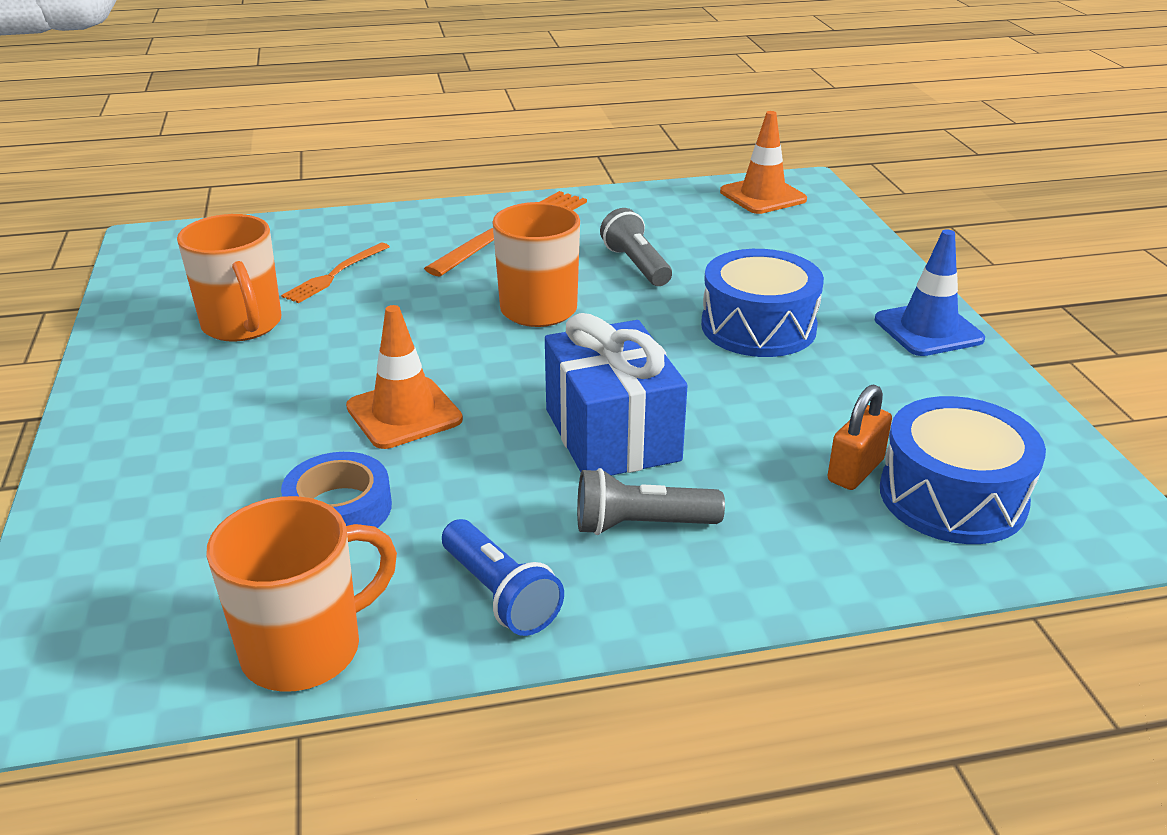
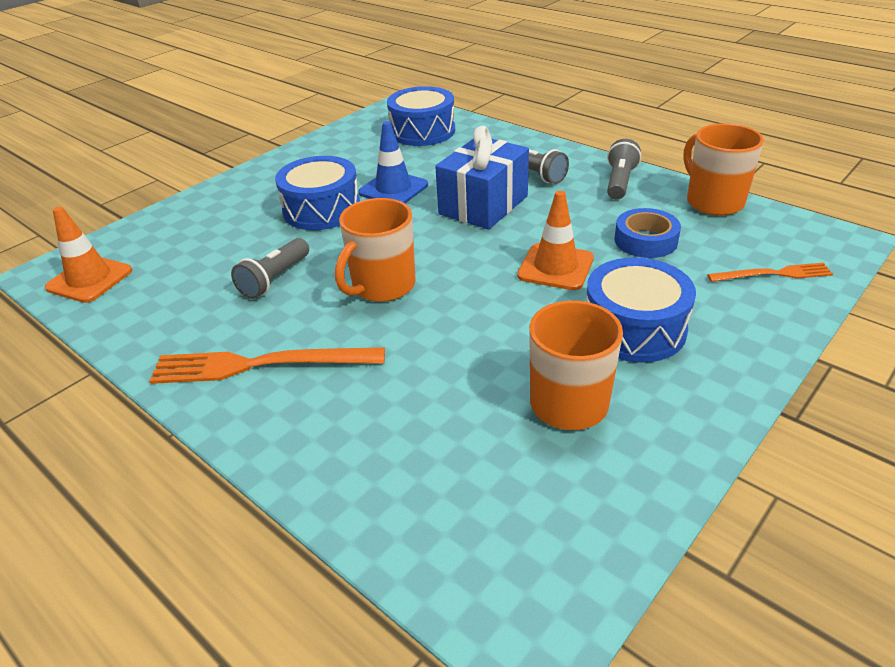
camera: 125 degrees left, 5 degrees up
(244, 402) = (634, 328): none -> blue drum
(305, 649) = (713, 202): orange mug -> orange mug turned 45 degrees clockwise
(334, 275) = (442, 412): orange fork -> orange fork (774, 274)
(500, 594) = (619, 182): blue flashlight -> grey flashlight
(855, 470) = (431, 150): orange padlock -> none
(928, 330) = (274, 169): blue traffic cone -> blue traffic cone (393, 189)

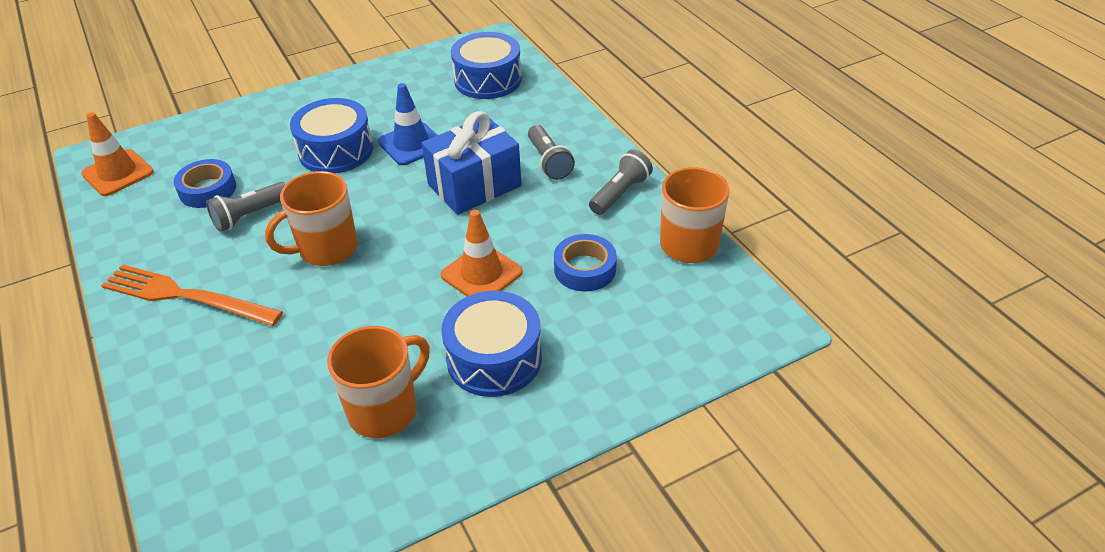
camera: 20 degrees right, 5 degrees up
(208, 269) = (207, 190): none -> blue tape
(774, 274) = (668, 342): orange fork -> none

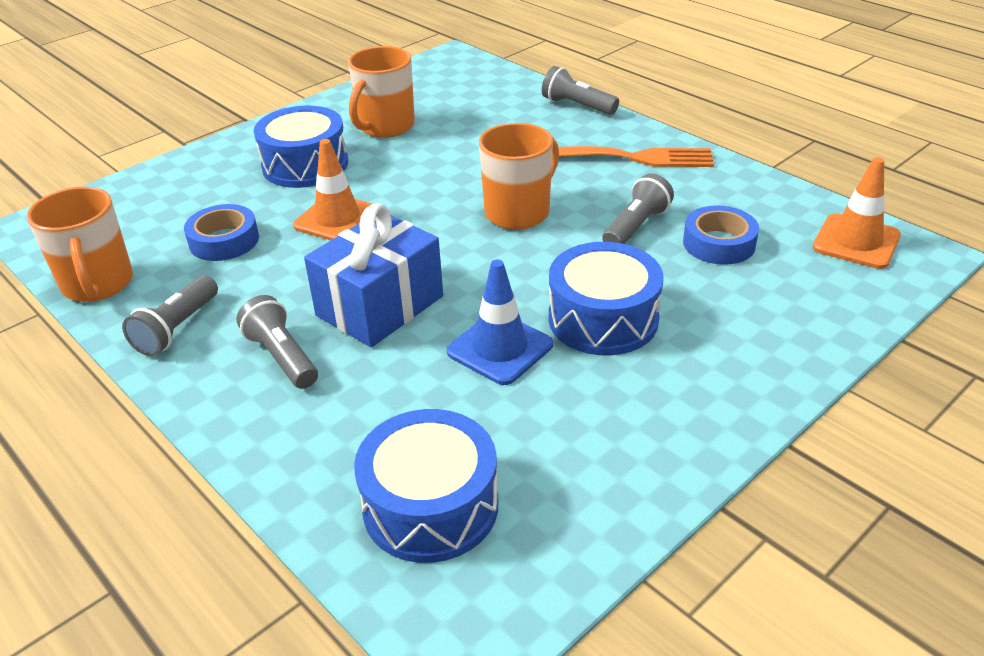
camera: 165 degrees right, 5 degrees down
(151, 396) = (577, 106): none -> grey flashlight

